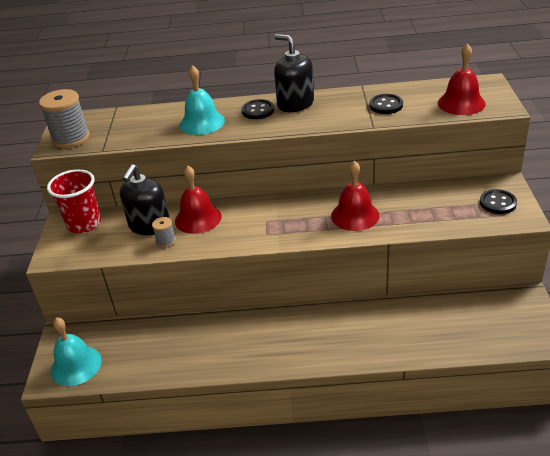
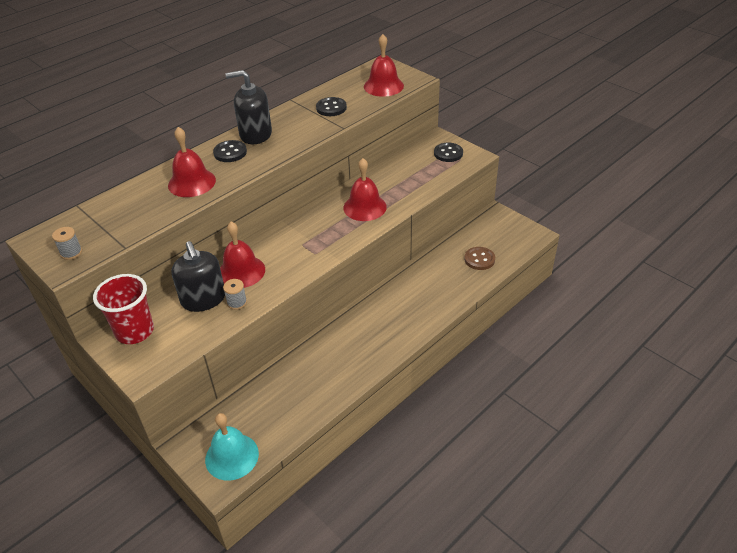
camera: 45 degrees left, 5 degrees up
(71, 138) = (71, 253): grey spool -> grey spool, size x0.49
(202, 122) = (191, 182): turquoise bell -> red bell
(454, 332) = (479, 259): none -> brown button

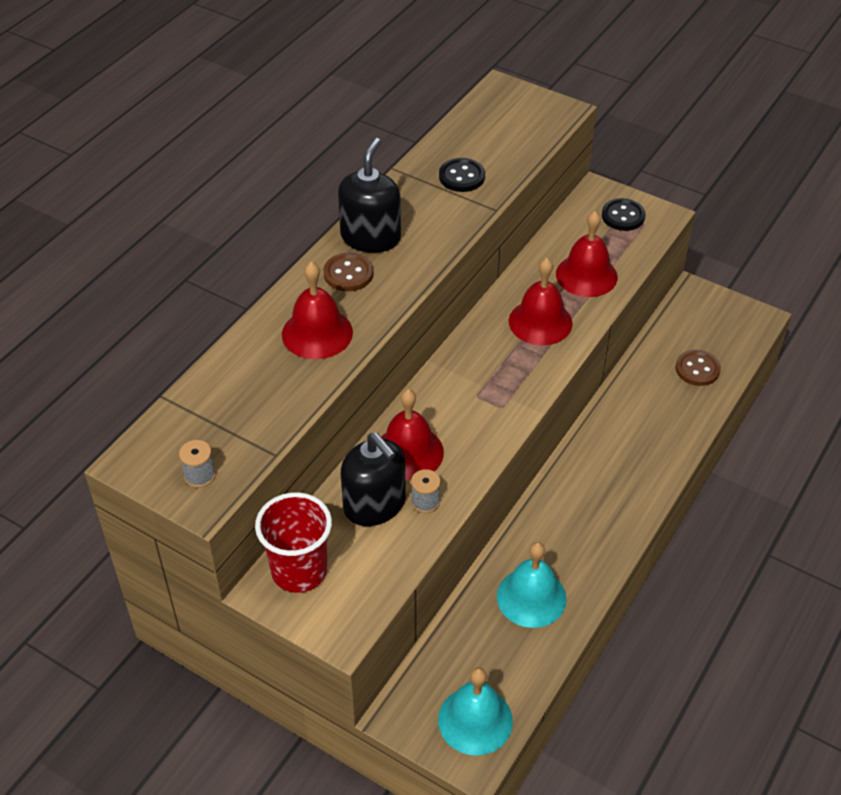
camera: 15 degrees left, 5 degrees up
(230, 152) = (348, 274): black button -> brown button
(255, 134) = (370, 237): black soap dispenser -> black soap dispenser turned 120 degrees clockwise
(305, 383) = (531, 597): none -> turquoise bell
(383, 86) = (521, 128): red bell -> red bell (586, 275)

